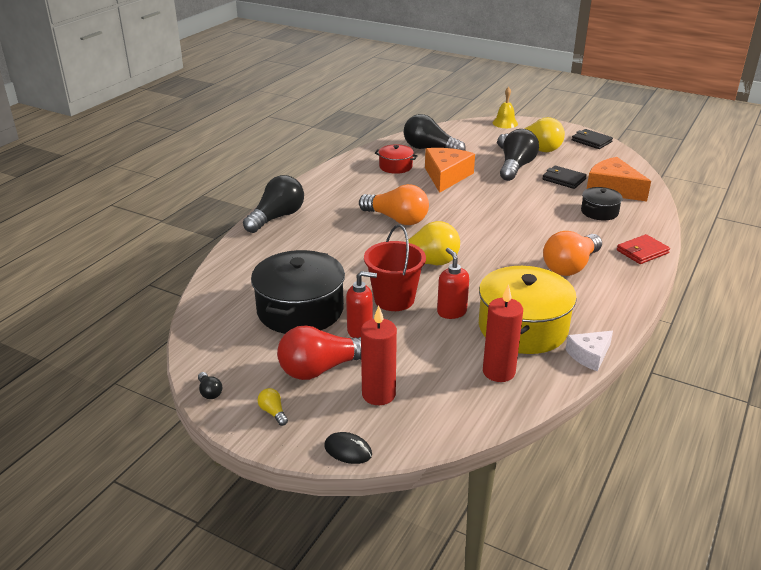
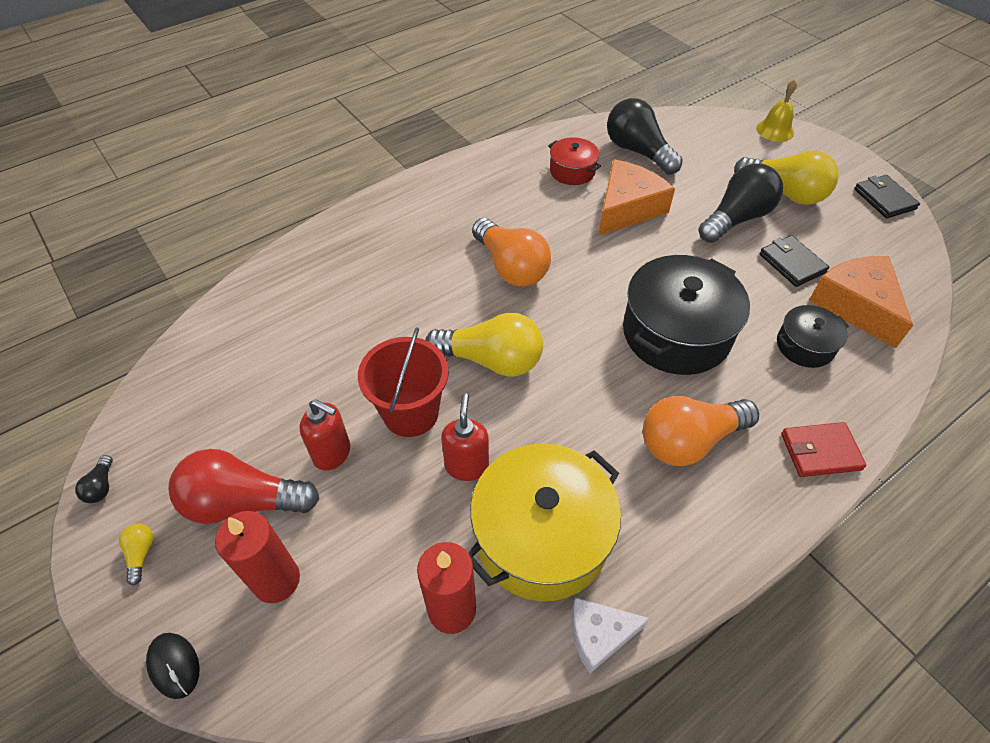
camera: 25 degrees right, 20 degrees up
(277, 217) = (370, 217): black light bulb -> none
(300, 310) = (290, 387): black pot -> black pot (676, 333)

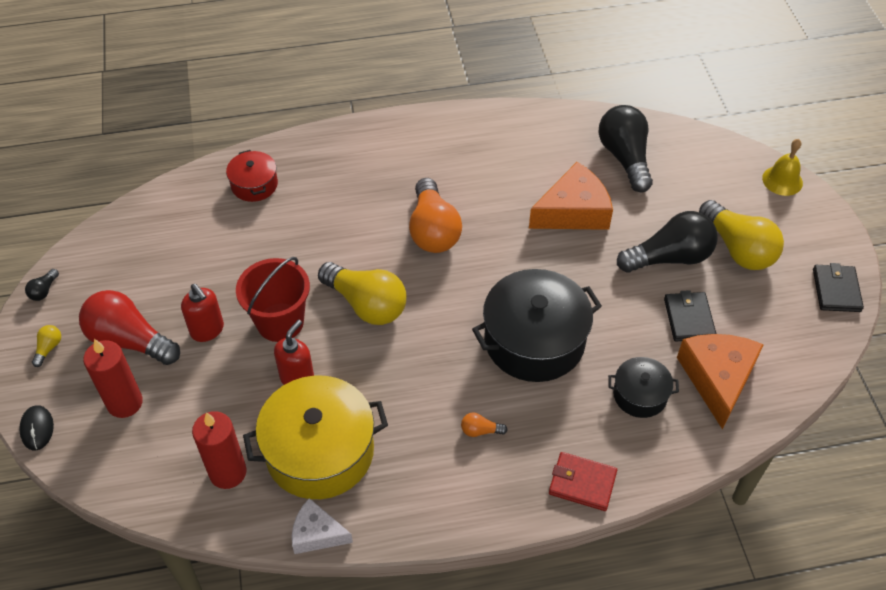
camera: 25 degrees right, 0 degrees up
(572, 171) = (548, 157): red pot -> red pot (254, 185)
(689, 441) = (480, 431): orange light bulb -> orange light bulb, size x0.41

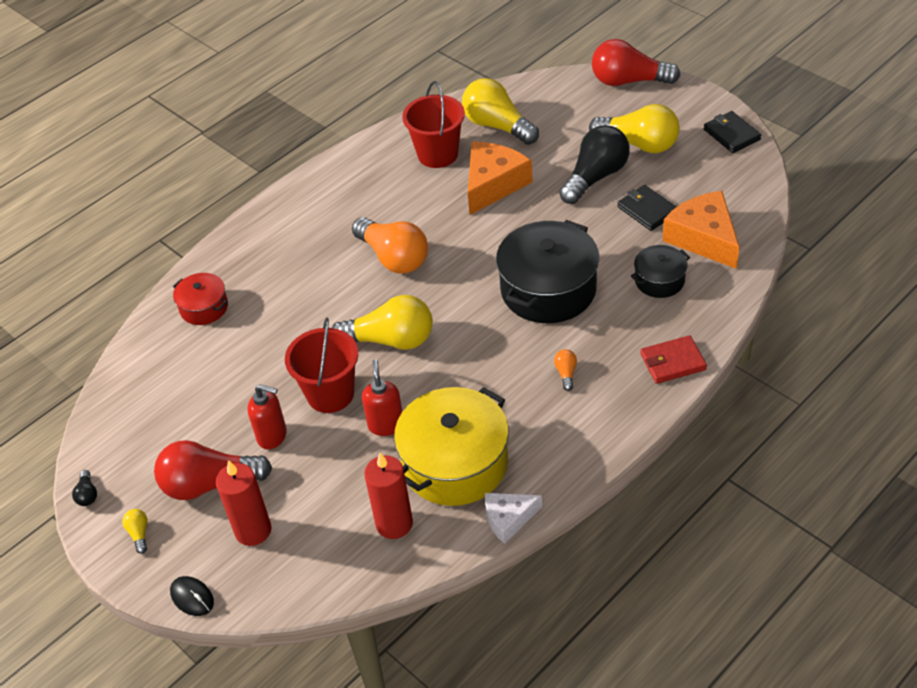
camera: 30 degrees left, 5 degrees down
(480, 431) = (566, 373): orange light bulb -> orange light bulb turned 120 degrees clockwise
(551, 155) = (438, 154): none -> red bucket
(625, 158) = (497, 126): black light bulb -> yellow light bulb
(782, 180) = (628, 81): yellow bell -> red light bulb

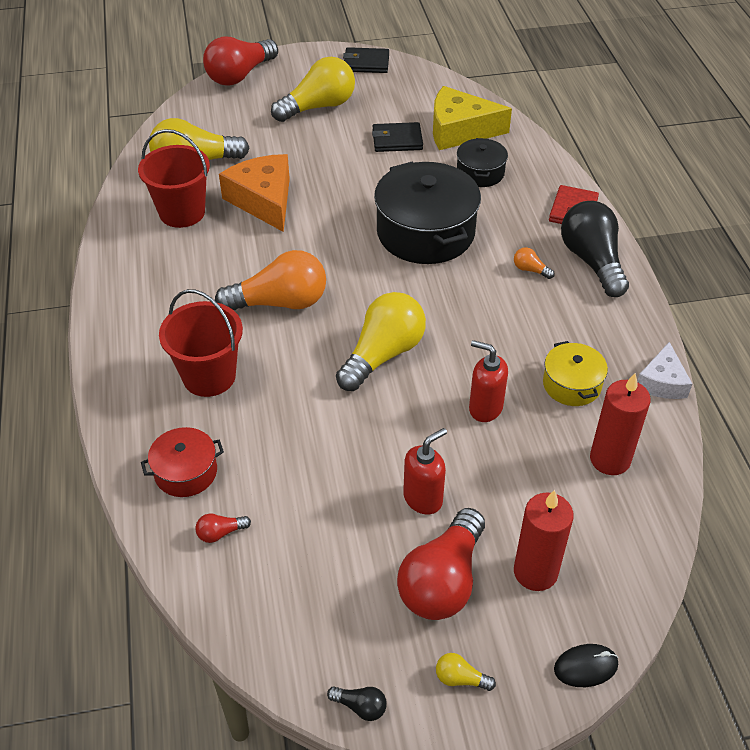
camera: 60 degrees left, 0 degrees up
(169, 353) = (220, 533): none -> red light bulb
(330, 394) = (409, 429): red bucket -> red bucket (209, 376)
(455, 463) = (572, 384): yellow pot -> yellow pot, size x0.52
(595, 177) = (327, 145): black light bulb -> black light bulb (592, 261)
(704, 238) = (460, 130): orange cheese -> yellow cheese

